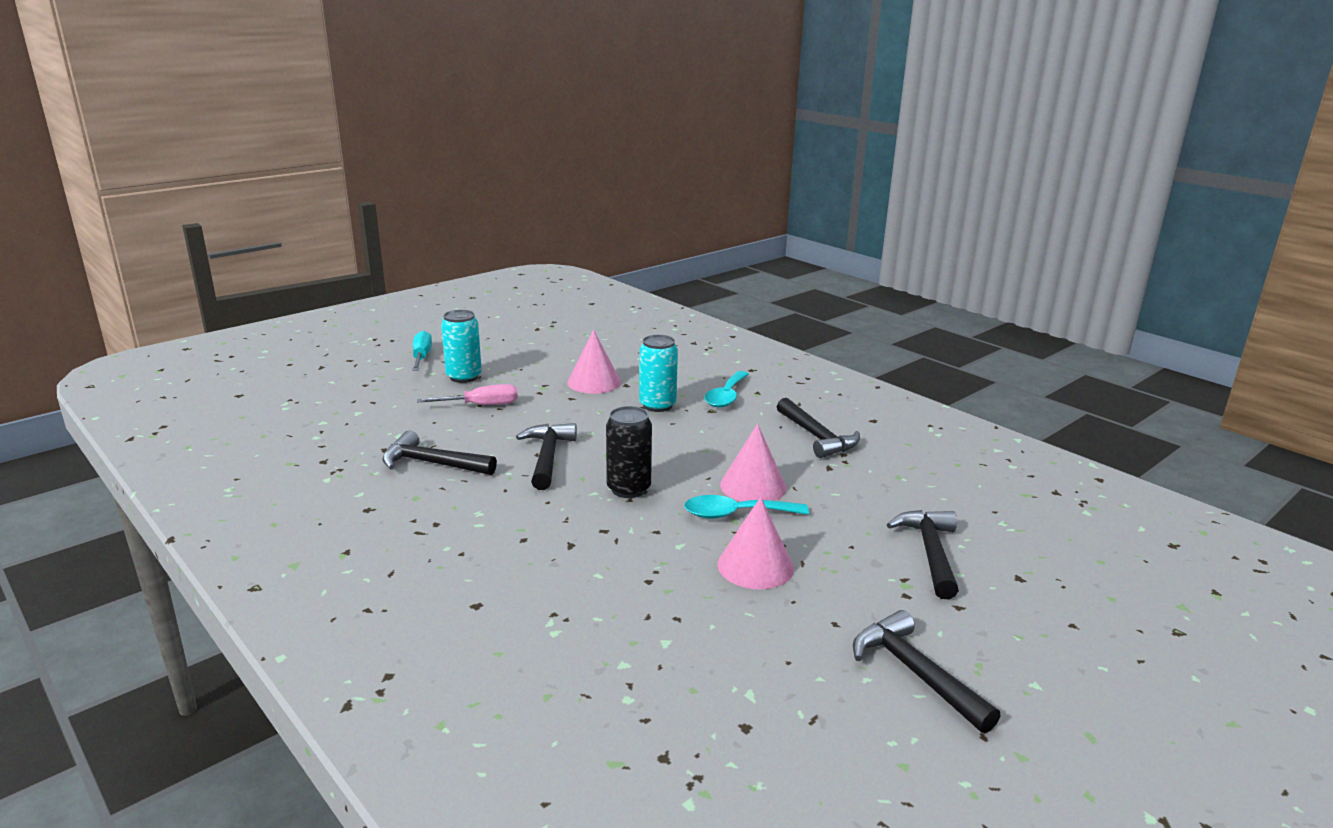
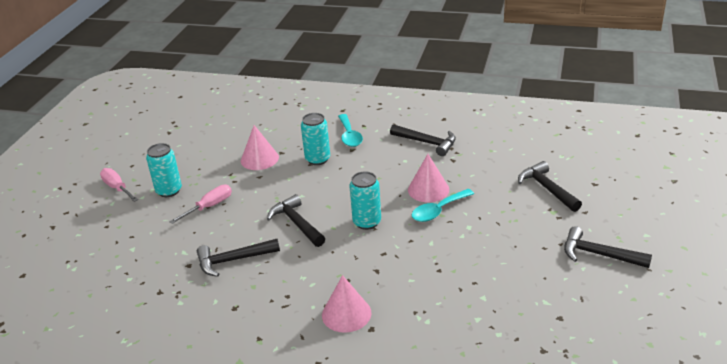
camera: 30 degrees left, 10 degrees up
(422, 357) = (117, 188): turquoise screwdriver -> pink screwdriver
(628, 489) = (367, 222): black can -> turquoise can
(755, 566) = (479, 236): pink cone -> pink cone (346, 314)

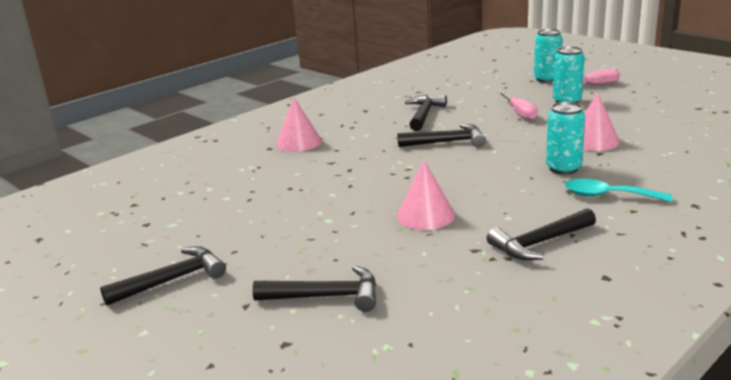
camera: 120 degrees right, 10 degrees down
(367, 222) = (407, 171): turquoise can -> turquoise can (546, 79)
(438, 211) = (378, 211): turquoise spoon -> none

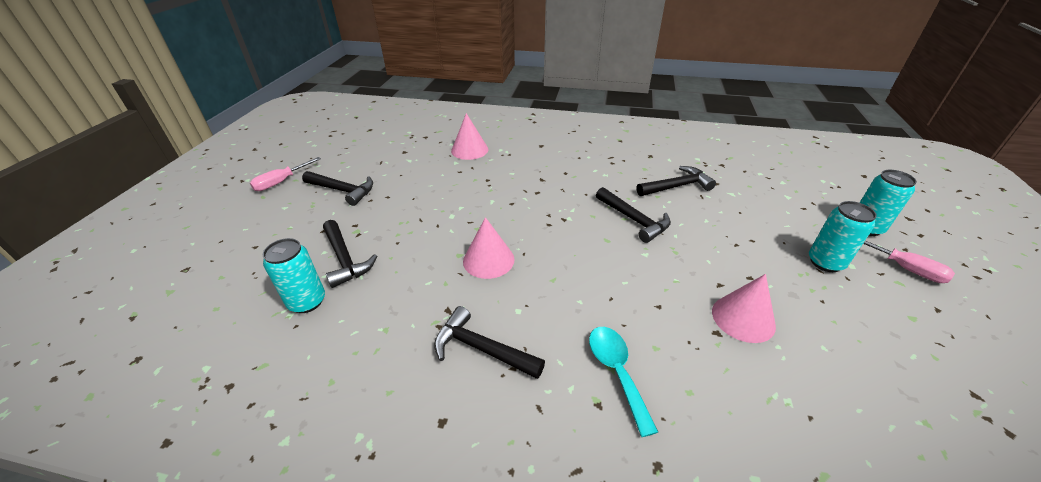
camera: 55 degrees right, 15 degrees up
(298, 142) = (561, 152): pink cone -> pink cone (469, 150)
(520, 113) = (749, 240): pink screwdriver -> pink screwdriver (280, 182)
(563, 168) = (650, 315): turquoise can -> turquoise can (307, 301)

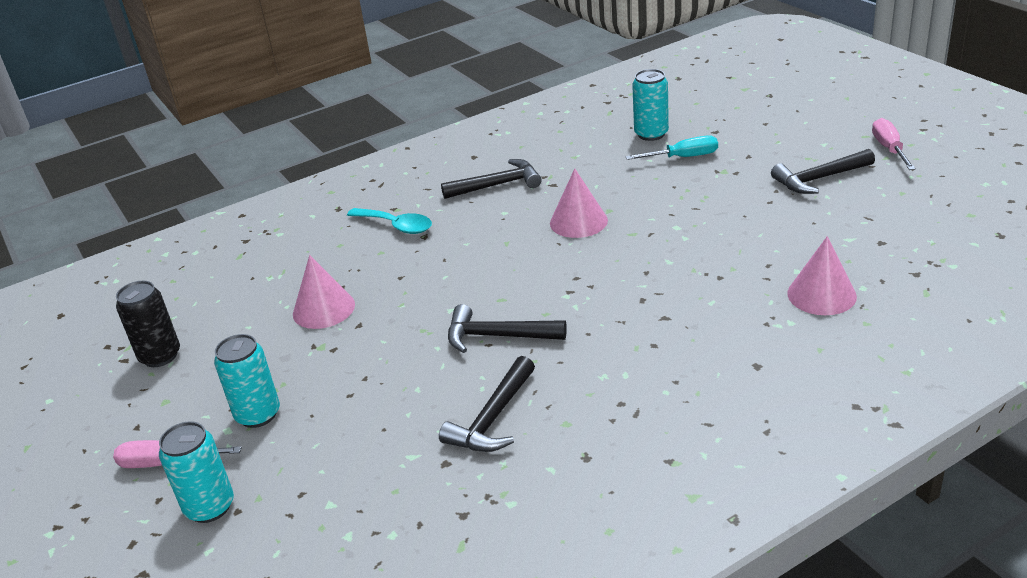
camera: 140 degrees right, 5 degrees down
(345, 259) = (684, 157): black hammer -> turquoise screwdriver
(928, 371) = (160, 356): none -> black can

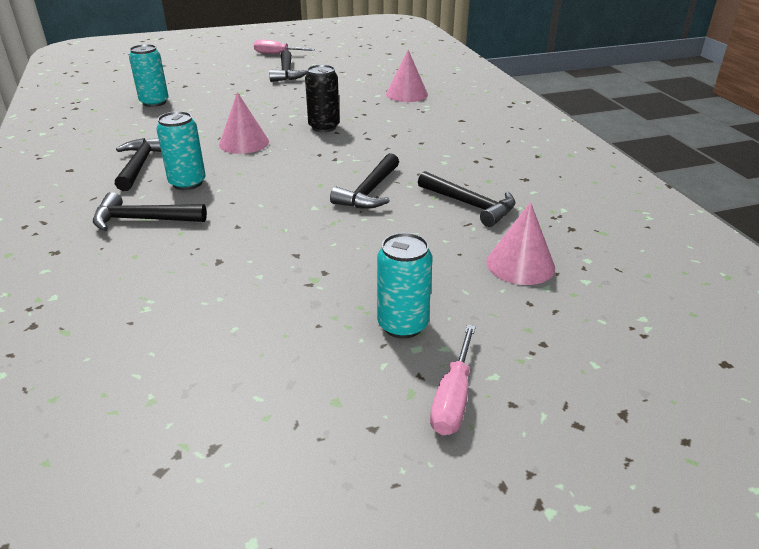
camera: 80 degrees left, 0 degrees up
(160, 356) = (234, 407): black can -> black can (324, 127)
(210, 507) = (534, 362): turquoise can -> turquoise can (187, 183)
(323, 309) = (249, 273): pink cone -> pink cone (520, 264)
(396, 226) = (142, 220): turquoise spoon -> black hammer
(684, 157) = (205, 99): turquoise screwdriver -> none

